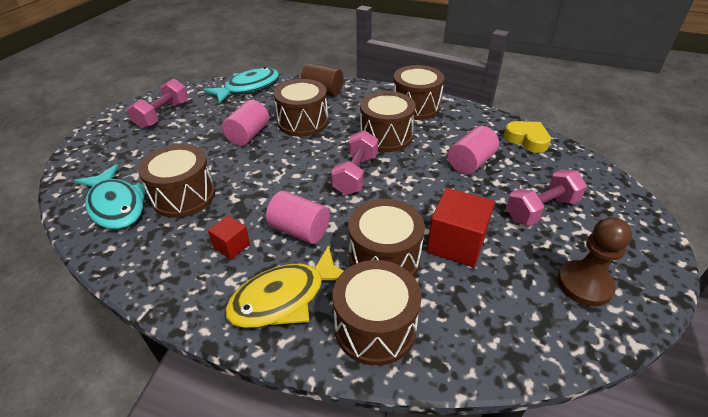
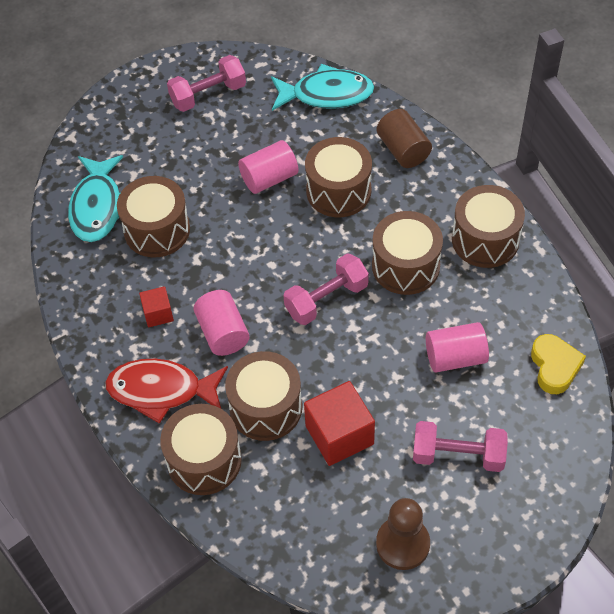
camera: 40 degrees right, 15 degrees up
(285, 298) = (161, 390): yellow fish -> red fish

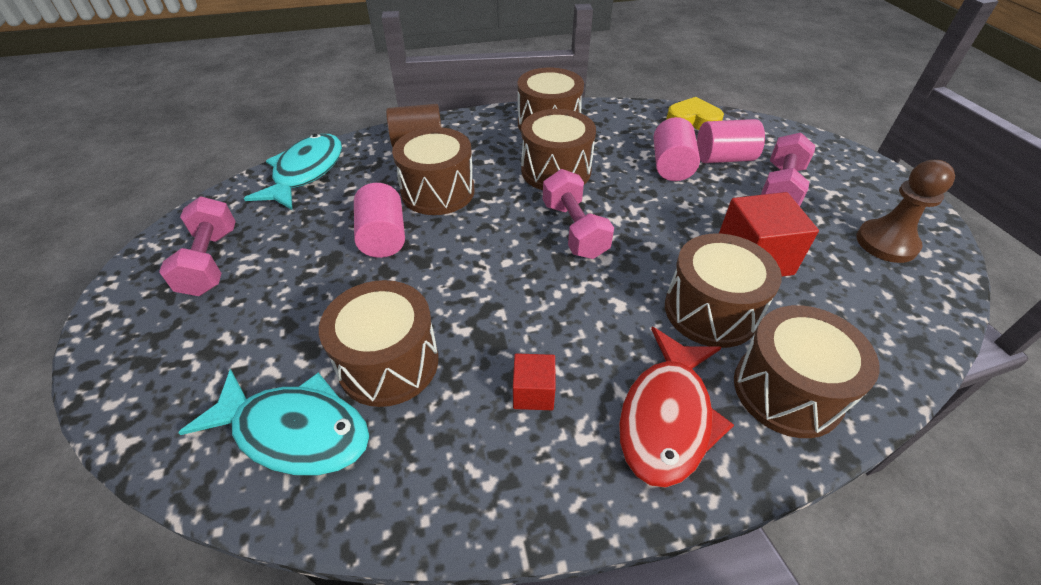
camera: 75 degrees left, 10 degrees down
(223, 333) = (590, 327): pink cylinder -> pink cylinder (724, 158)

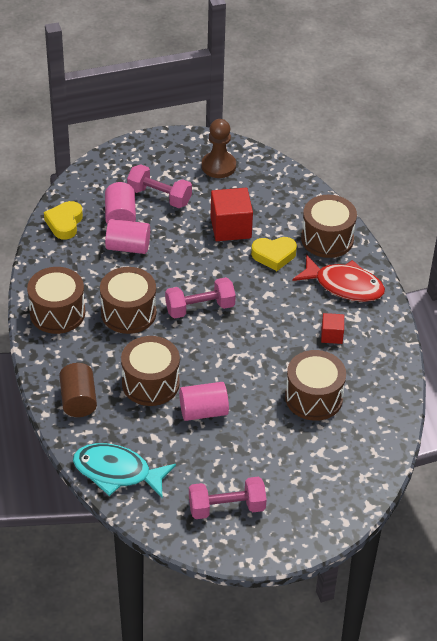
camera: 90 degrees left, 0 degrees up
(295, 431) = (359, 432): turquoise fish -> none
(710, 311) = (274, 255): brown drum -> yellow heart

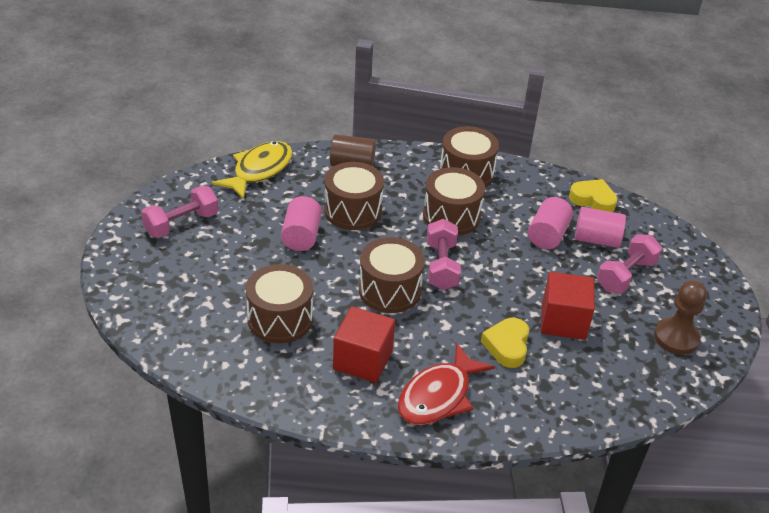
camera: 105 degrees right, 5 degrees down
(117, 472) = (259, 170): turquoise fish -> yellow fish
(226, 508) = (181, 224): pink dumbbell -> pink dumbbell turned 45 degrees clockwise
(327, 239) = (525, 404): brown drum -> brown drum (390, 290)
(331, 335) = (363, 360): red cube -> red cube, size x1.83

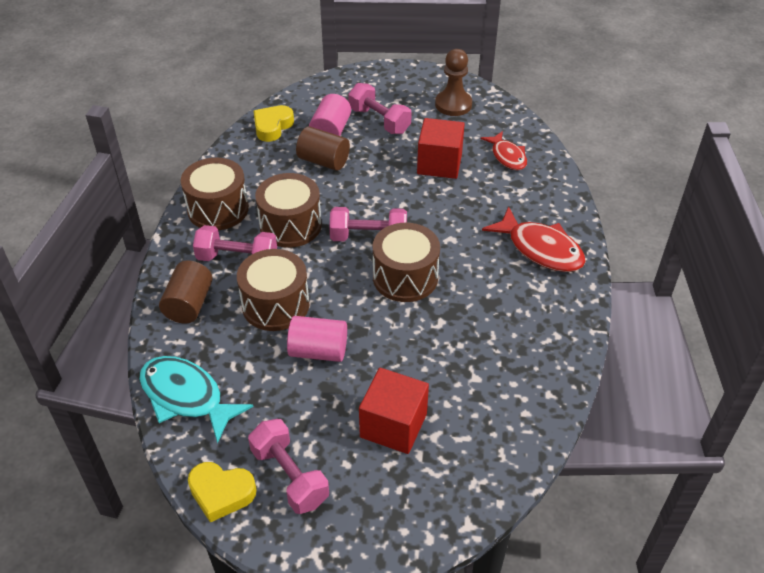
camera: 85 degrees left, 5 degrees up
(259, 170) = (186, 397): yellow fish -> turquoise fish
(280, 319) = (454, 367): brown drum -> none
(363, 360) = (504, 300): red cube -> red cube (393, 425)
(405, 187) = (237, 259): none -> pink dumbbell
(507, 346) = (474, 201): yellow heart -> yellow heart (221, 493)
(547, 235) = (323, 161): pink cylinder -> brown cylinder
(590, 380) = (507, 156): none -> red fish

